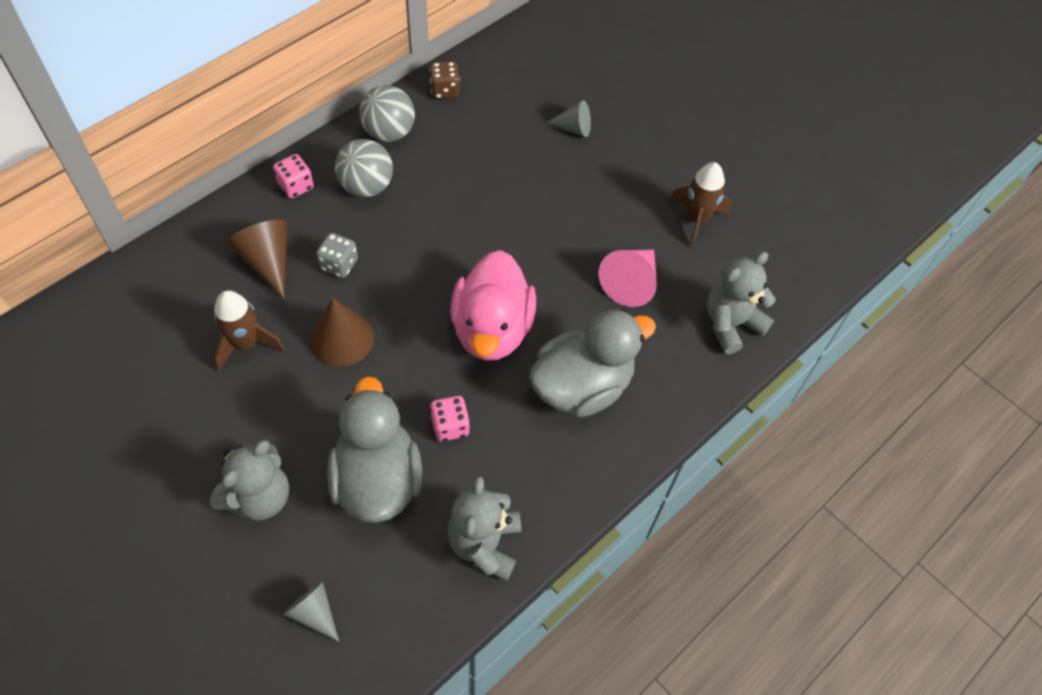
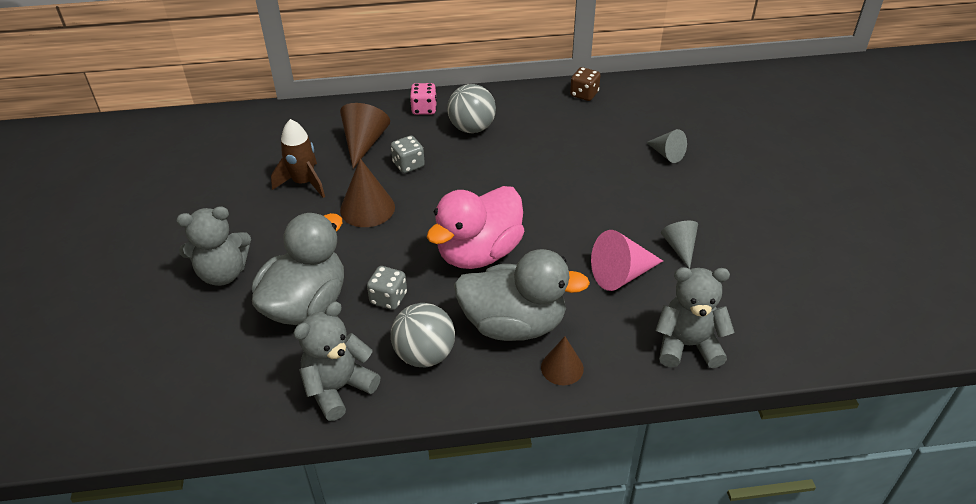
camera: 40 degrees right, 15 degrees down
(314, 613) = (185, 362): grey cone -> grey cone (679, 247)
(389, 132) = (518, 103): grey ball -> grey ball (424, 355)
(450, 426) = (388, 298): pink dice -> grey dice
(653, 405) = (562, 368): none -> brown cone
(696, 219) = (722, 257): brown rocket -> none

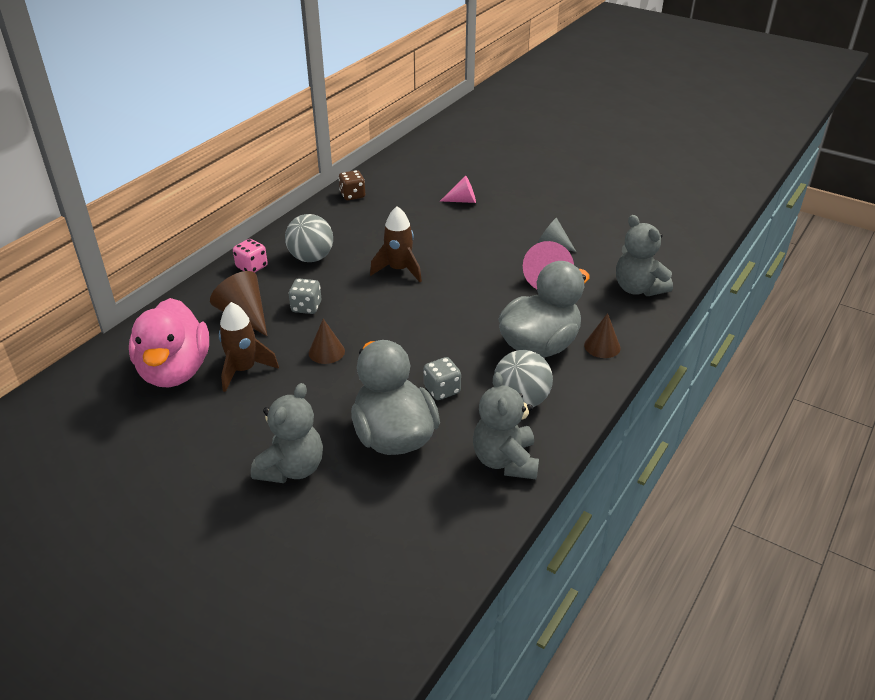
camera: 50 degrees left, 5 degrees down
(367, 208) = (326, 352): brown cone -> brown cone, size x0.65
(479, 253) = (450, 324): pink duck -> pink duck (175, 371)
(516, 181) = (399, 270): none -> brown rocket
(667, 154) = (462, 200): grey cone -> pink cone
(687, 345) = (638, 288): grey teddy bear -> grey teddy bear turned 75 degrees counterclockwise

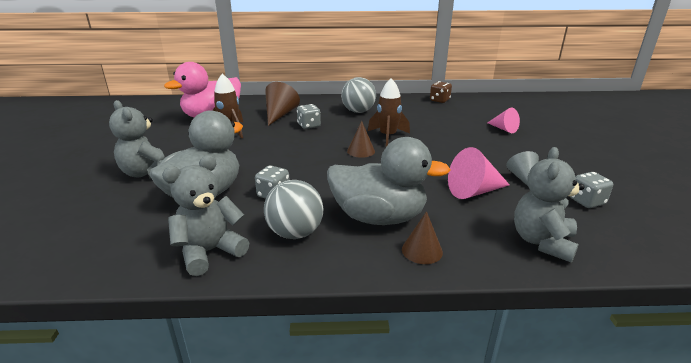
camera: 55 degrees right, 10 degrees down
(252, 267) = (326, 102): pink dice -> none
(292, 468) = (147, 173): grey teddy bear -> grey teddy bear turned 60 degrees clockwise
(326, 352) = (272, 145): brown cone -> brown cone (361, 151)
(611, 239) = (586, 201): none -> grey dice

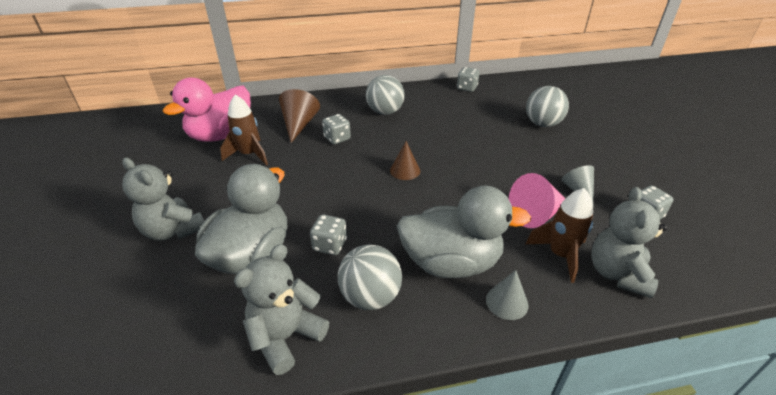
camera: 10 degrees left, 10 degrees up
(388, 136) = (427, 146): brown rocket -> brown rocket (560, 255)
(422, 250) = (507, 302): brown cone -> grey cone
(439, 100) = (466, 88): brown dice -> grey dice
(503, 129) = (542, 124): pink cone -> grey ball

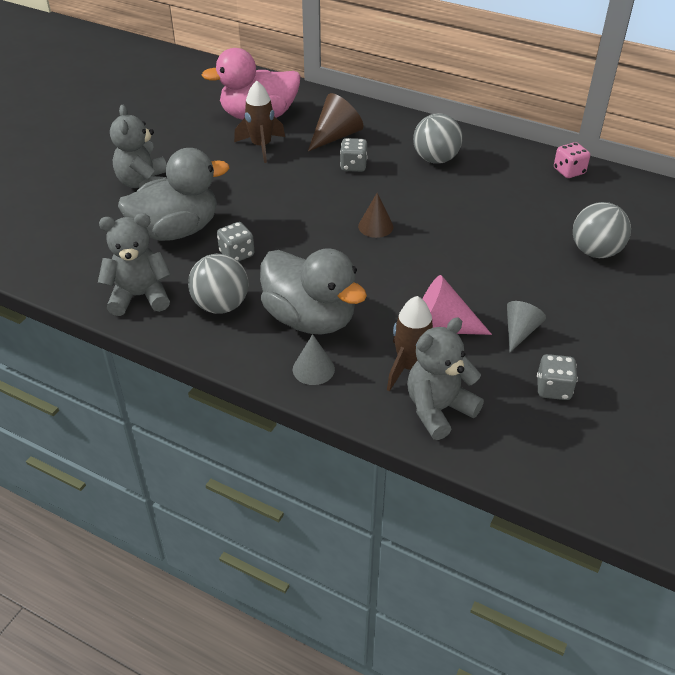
camera: 40 degrees right, 5 degrees up
(466, 88) = (569, 171): grey dice -> pink dice

